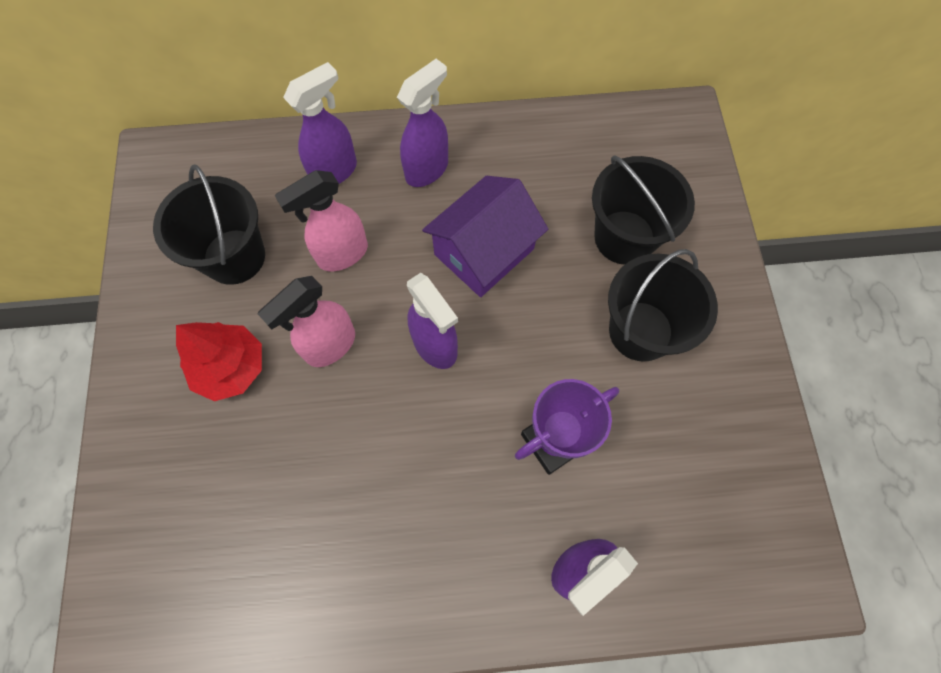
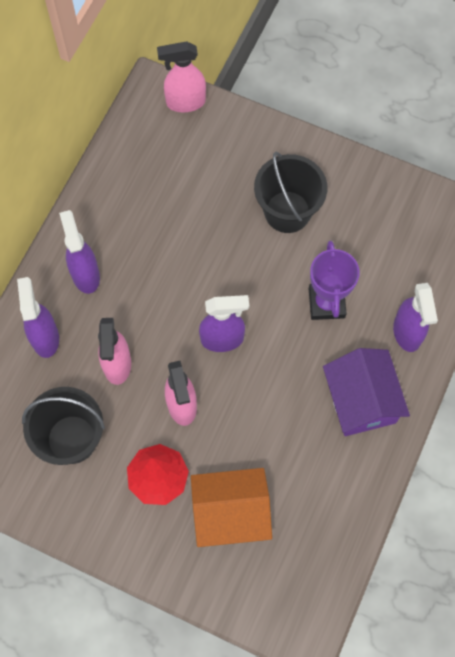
camera: 60 degrees left, 0 degrees up
(224, 472) = (230, 513): none -> orange house
(484, 251) = (174, 273): purple house -> purple house (361, 400)
(624, 237) = (218, 182): black bucket -> none
(693, 153) = (185, 102): none -> pink spray bottle

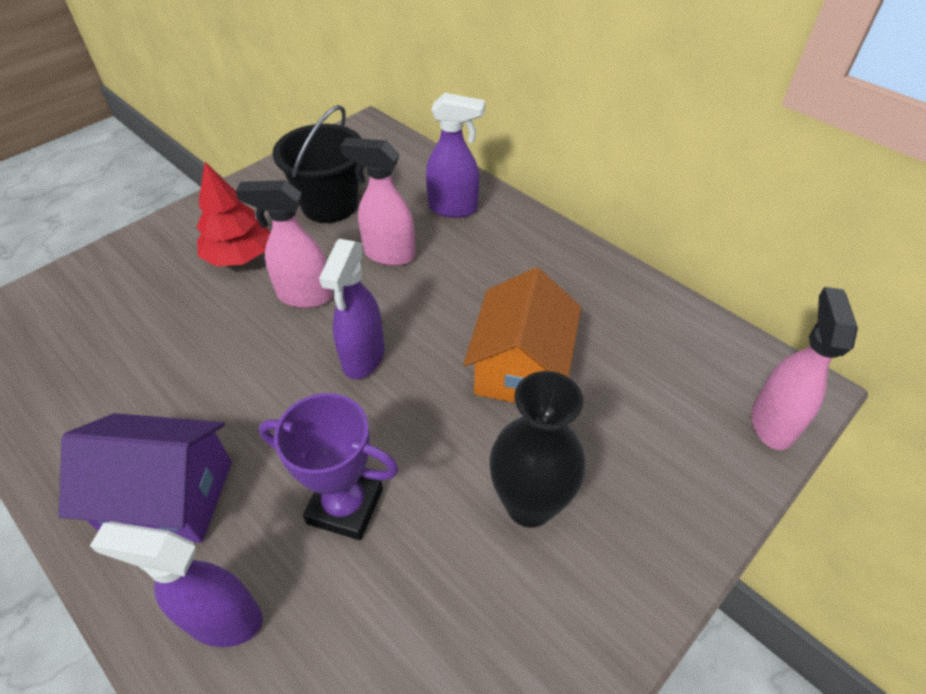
camera: 110 degrees right, 20 degrees down
(85, 274) = (516, 253): purple spray bottle -> none
(230, 513) = (151, 305): orange house -> orange house (521, 368)
(287, 212) = (529, 505): black bucket -> black vase

